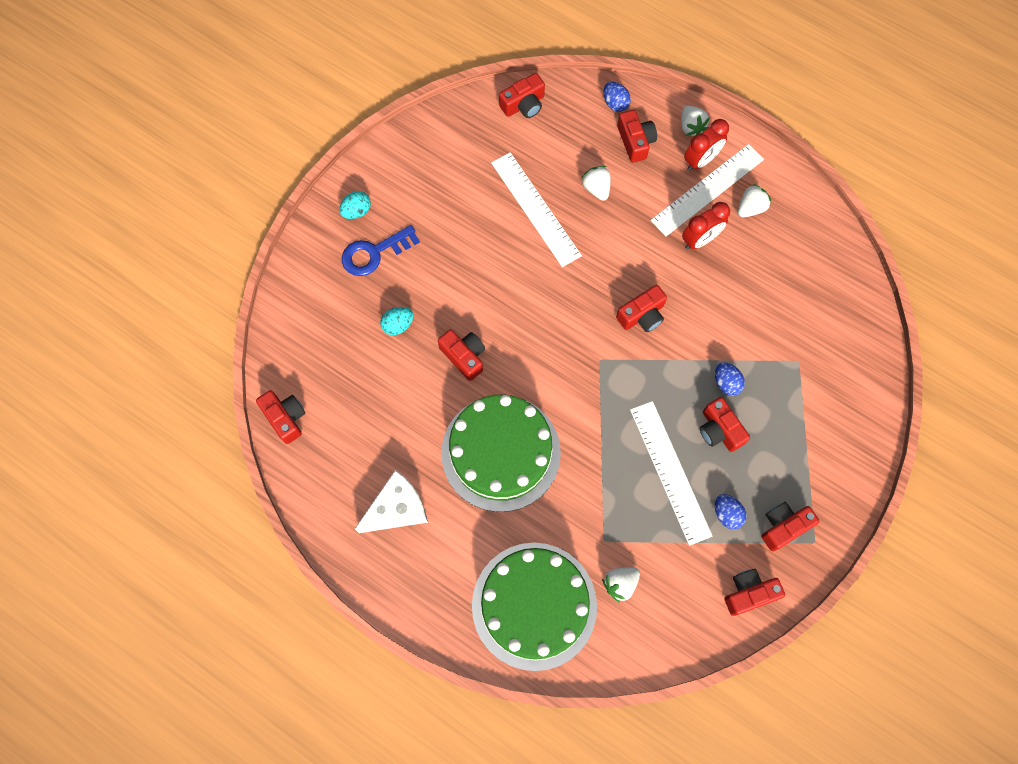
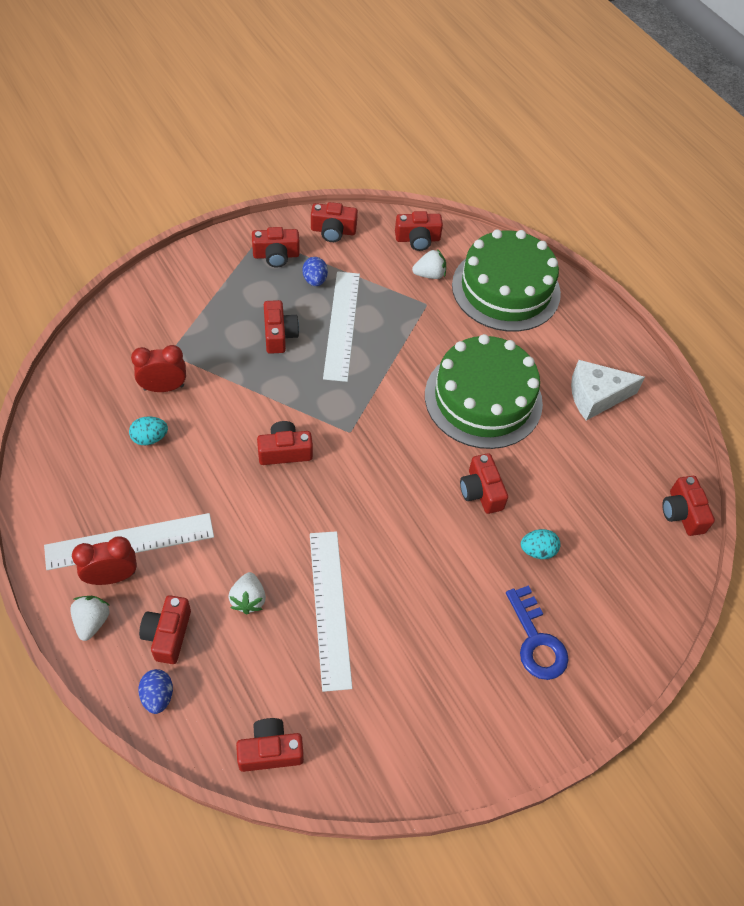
camera: 160 degrees left, 15 degrees down
(357, 211) = (540, 702): turquoise egg -> turquoise egg (150, 438)
(374, 253) = (536, 641): blue key -> blue key turned 75 degrees clockwise
(657, 630) = (417, 239): none -> red camera
(700, 240) = (177, 494): red clock -> red clock (163, 387)
(726, 383) = (247, 365): blue egg -> none
(750, 208) = (101, 502): white strawberry -> none

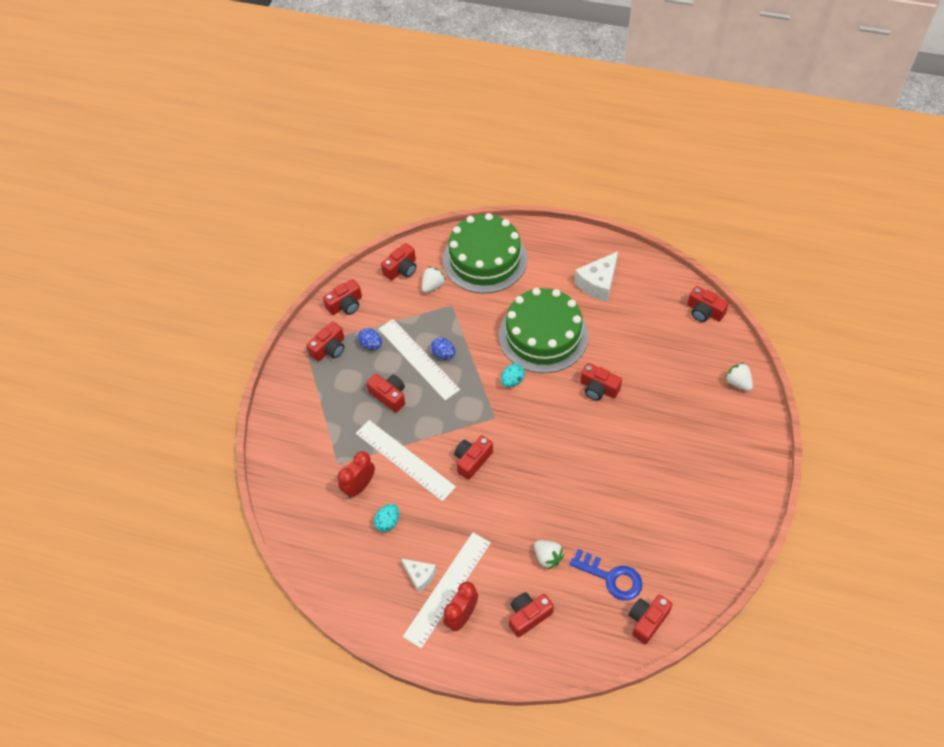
camera: 35 degrees left, 0 degrees up
(92, 622) = (480, 649): white strawberry -> white strawberry (738, 382)
(120, 508) = (420, 576): none -> white cheese
(158, 696) = (561, 651): blue egg -> blue egg (443, 354)
(168, 634) = (528, 616): red camera -> red camera turned 90 degrees clockwise
(330, 608) = (593, 521): white ruler -> white ruler (405, 459)
(536, 641) = (707, 442): blue key -> blue key (611, 577)
(537, 551) = (659, 395): turquoise egg -> turquoise egg (512, 381)

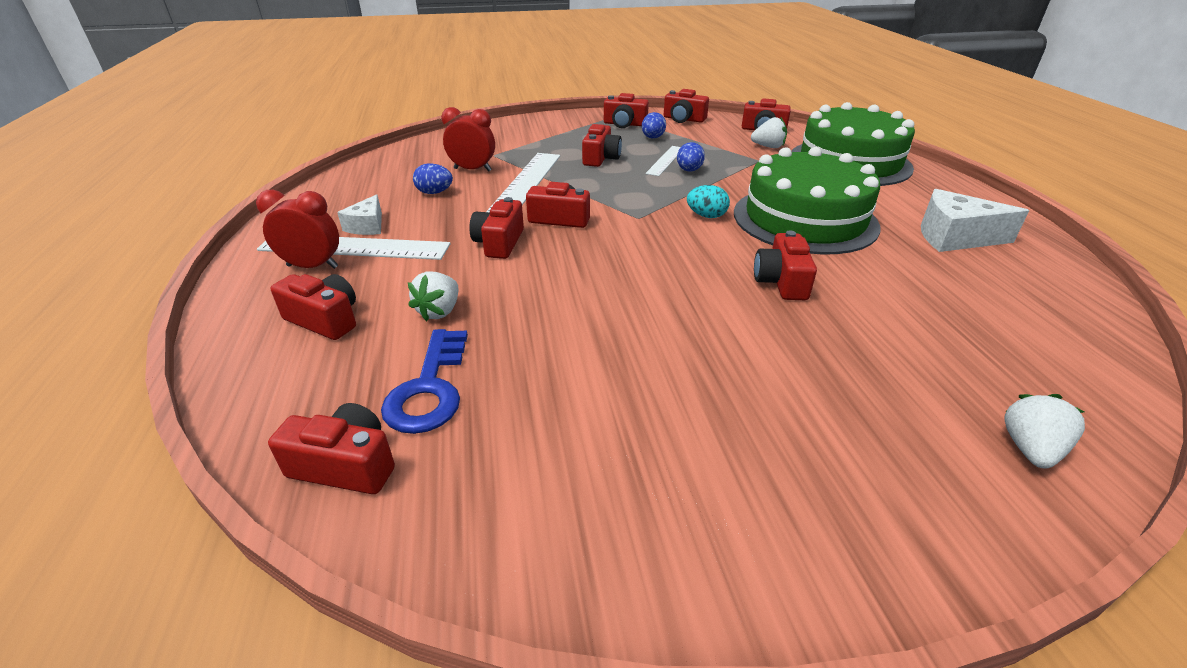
camera: 60 degrees right, 20 degrees down
(388, 522) = (434, 193): turquoise egg -> blue egg
(418, 359) = (665, 160): white ruler -> white ruler, size x0.56
(704, 312) = (1100, 353): red camera -> red camera (499, 243)

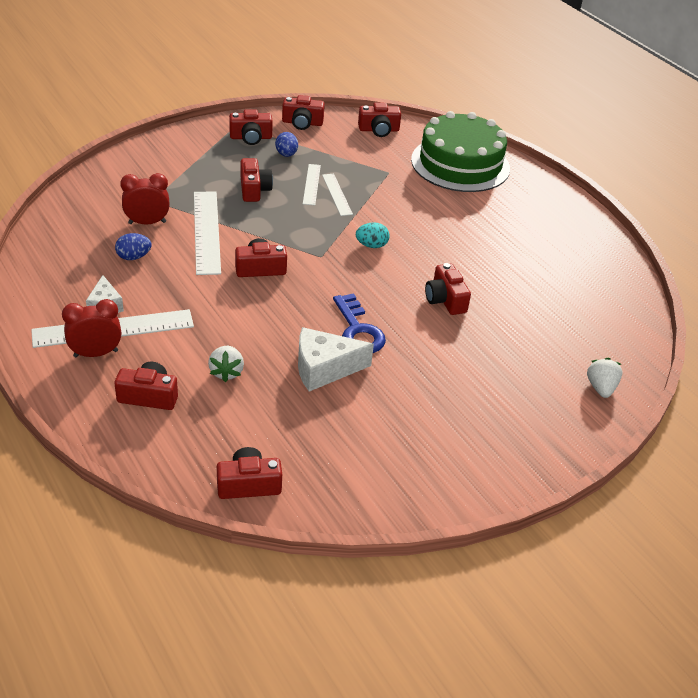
camera: 25 degrees left, 5 degrees up
(429, 389) = (262, 428): blue key -> blue key (358, 330)
(499, 243) = (228, 302): red camera -> none
(689, 170) = (337, 194): blue egg -> white ruler
(768, 147) = (390, 153): white strawberry -> none
(804, 219) = (443, 236): green cake -> none
(954, 237) = (547, 237): white cheese -> white cheese (324, 368)

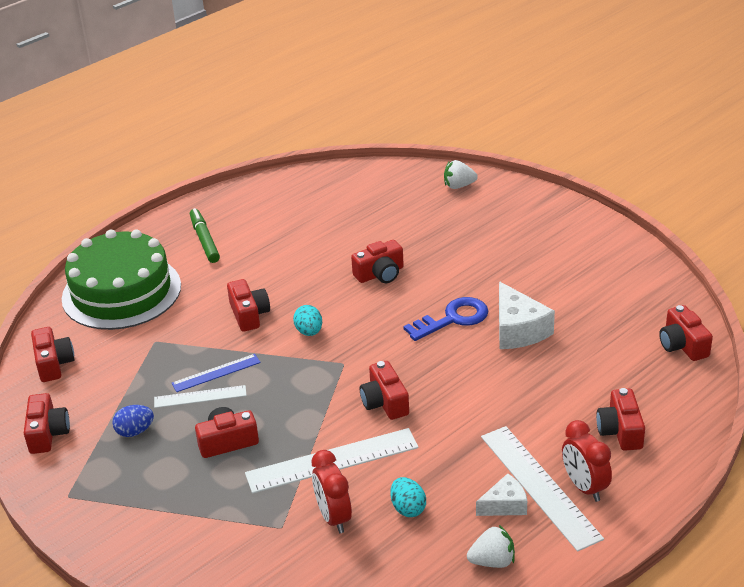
camera: 95 degrees left, 5 degrees down
(134, 257) = (408, 508): blue egg -> turquoise egg
(226, 372) = (558, 389): white strawberry -> white strawberry (492, 561)
(251, 137) = (98, 473): red camera -> red camera (249, 314)
(337, 194) = (216, 373): white ruler -> blue ruler
(526, 210) = (204, 240): none -> green marker

